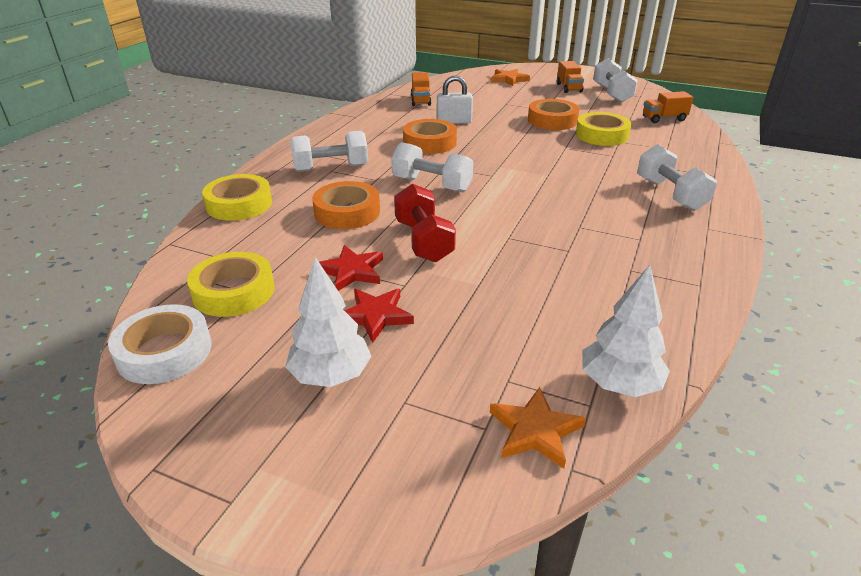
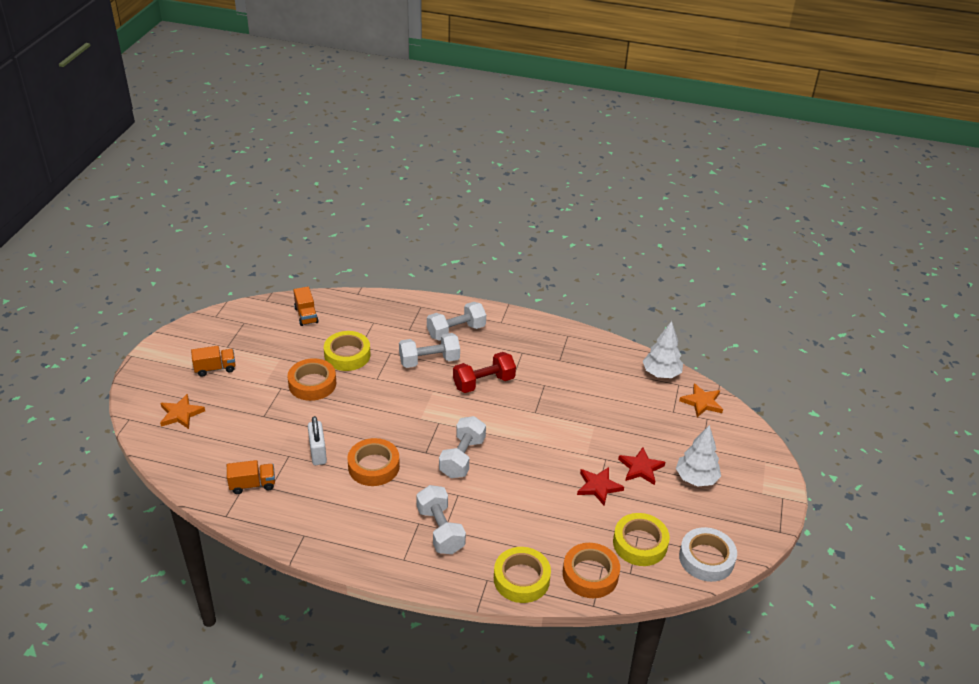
camera: 100 degrees left, 5 degrees up
(347, 212) = (519, 503): orange tape -> orange tape (590, 574)
(423, 241) = (551, 454): red dumbbell -> red dumbbell (483, 383)
(612, 93) = (235, 340): white dumbbell -> white dumbbell (429, 361)

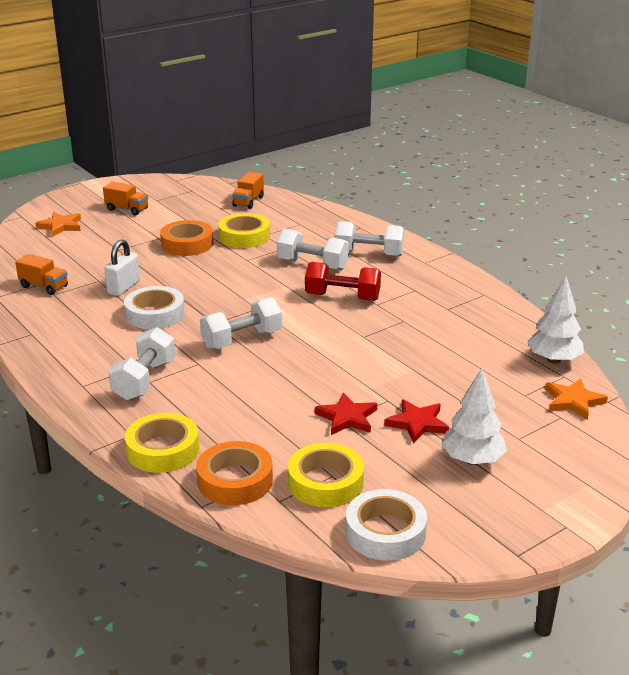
camera: 40 degrees right, 10 degrees down
(374, 466) = (155, 314): orange tape -> white tape

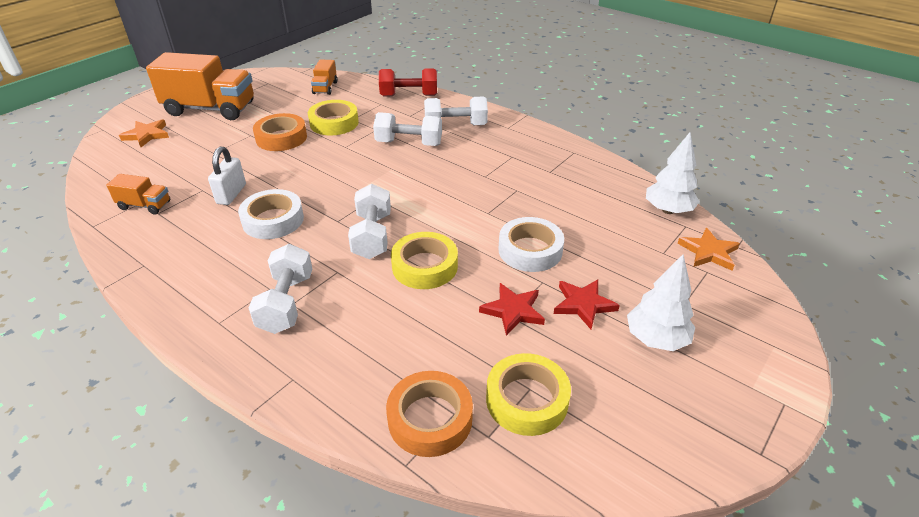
camera: 15 degrees left, 10 degrees up
(127, 209) = (210, 109): orange truck -> orange truck, size x2.15
(163, 450) = (335, 393): yellow tape -> yellow tape (425, 266)
(242, 340) = (372, 236): white dumbbell -> white dumbbell turned 45 degrees counterclockwise
(342, 297) = (450, 173): red dumbbell -> red dumbbell (409, 96)
(385, 532) = (617, 455): white tape -> white tape (530, 250)

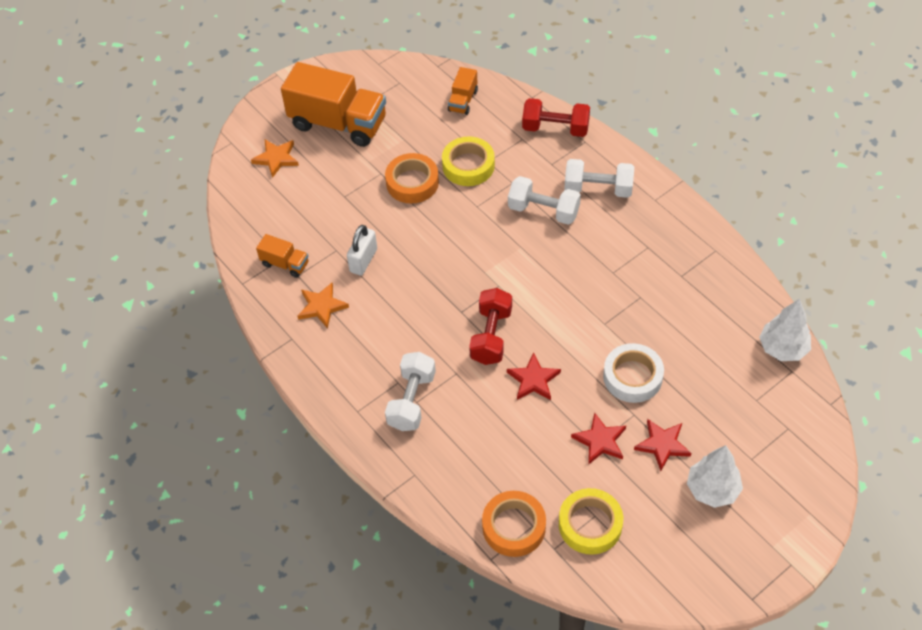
camera: 15 degrees right, 15 degrees up
(273, 220) = (402, 301): white tape -> none
(372, 236) = (491, 336): white dumbbell -> red dumbbell
(425, 266) = (533, 380): yellow tape -> red star
(708, 252) = (799, 406): orange star -> orange star (322, 306)

